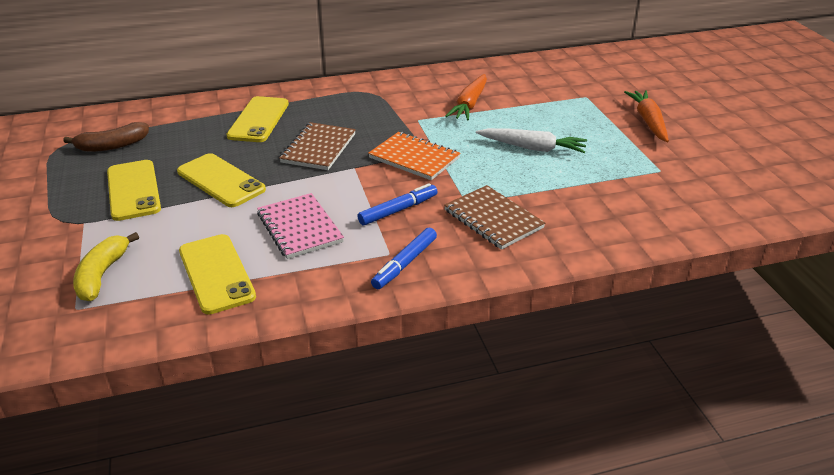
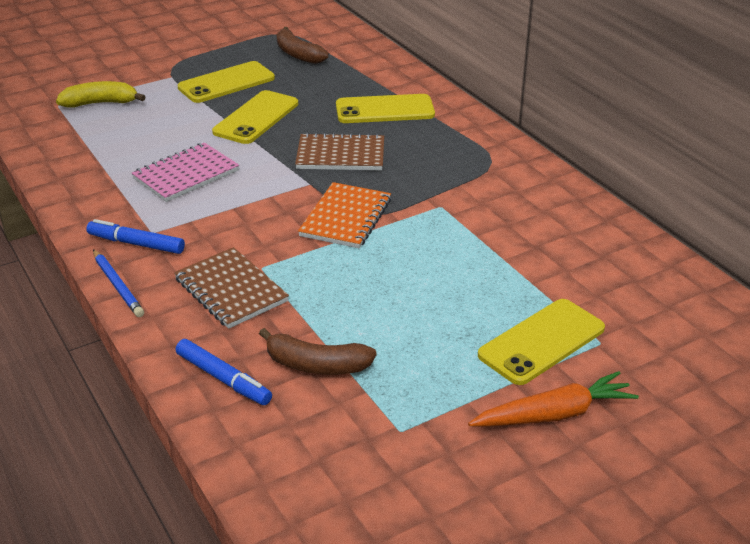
camera: 75 degrees right, 0 degrees up
(216, 273) = (108, 150): yellow phone -> yellow phone (542, 342)
(398, 210) = (232, 225): blue marker -> blue marker (223, 379)
(467, 277) = (118, 285): none -> blue pencil
(469, 104) = (506, 239): orange carrot -> none
(493, 219) = (231, 290): brown notebook -> brown notebook turned 75 degrees counterclockwise
(532, 148) = (411, 304): white carrot -> none
(592, 192) = (316, 365): none -> brown banana

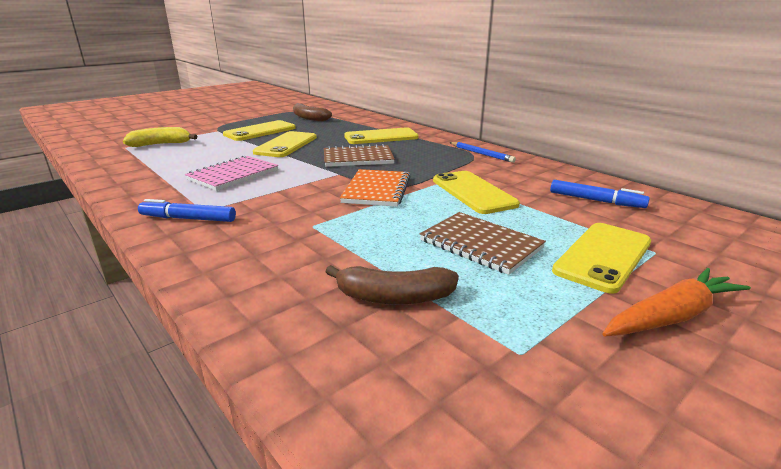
camera: 10 degrees left, 10 degrees down
(118, 285) = (167, 250): blue pencil -> blue pencil (481, 154)
(223, 379) = (292, 321): blue marker -> blue marker (596, 200)
(231, 290) = (286, 244): brown notebook -> brown notebook (480, 244)
(456, 233) = (473, 192): none -> yellow phone

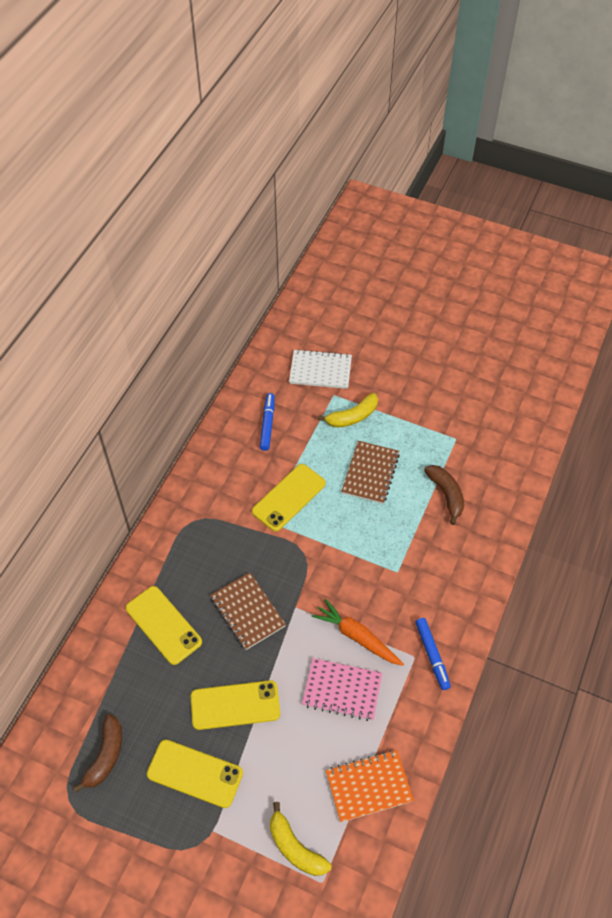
camera: 115 degrees left, 30 degrees up
(377, 190) = (317, 561): orange notebook -> orange notebook (369, 786)
(481, 154) = (186, 515): blue pencil -> none
(603, 256) = (352, 416): yellow phone -> yellow banana
(671, 316) = (397, 391): orange carrot -> orange carrot (357, 637)
(715, 253) = (320, 371): none -> white notebook

